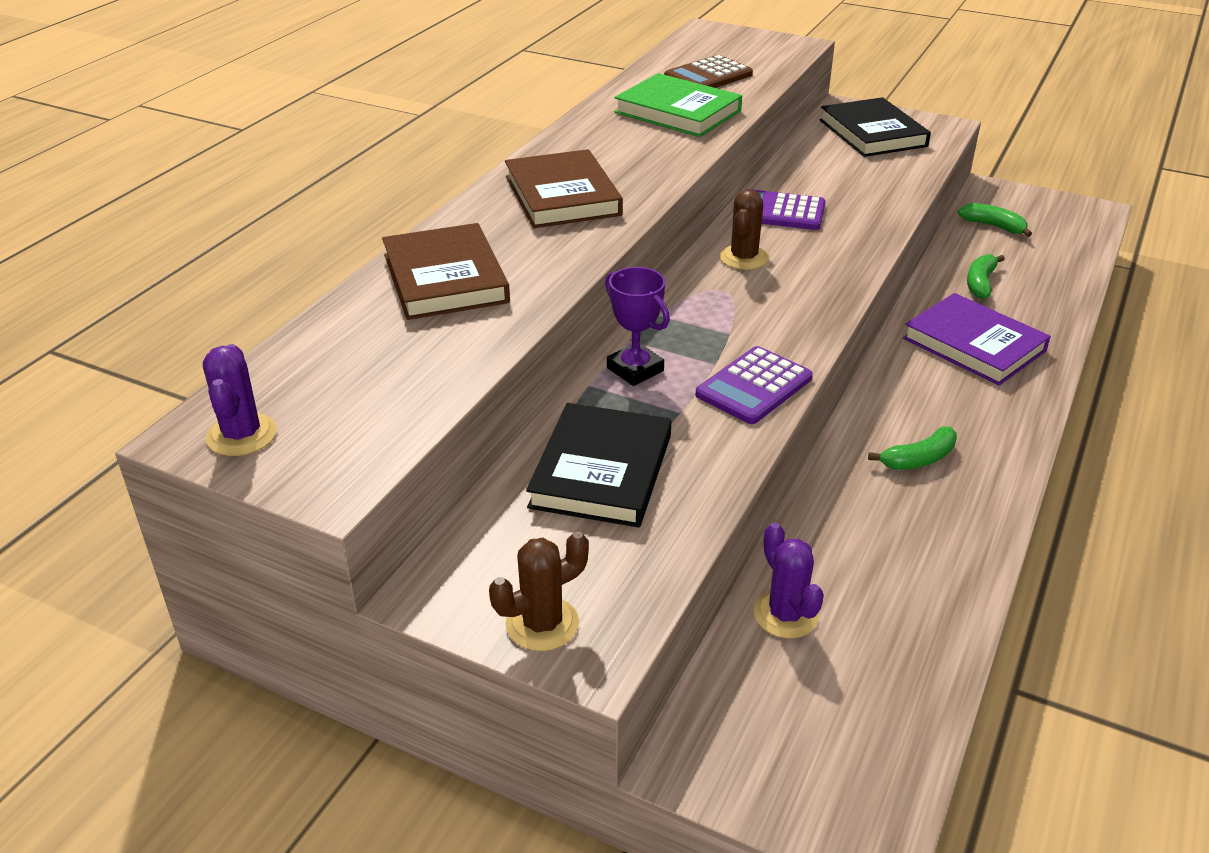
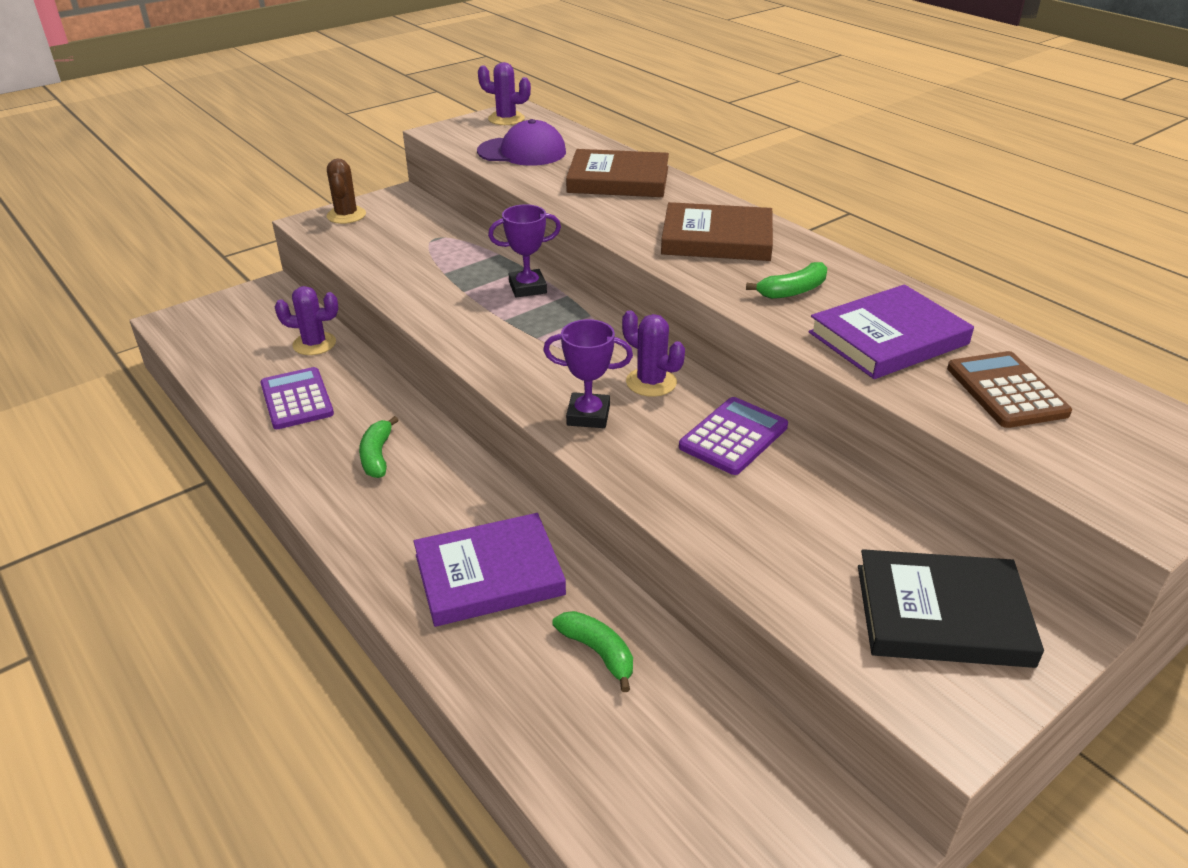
camera: 115 degrees right, 0 degrees up
(387, 375) = (522, 152): none -> purple cap
(601, 471) = (436, 253): black book -> none
(678, 112) = (888, 338): green book -> purple book
(744, 258) = (651, 382): brown cactus -> purple cactus
(754, 386) = (461, 326): purple calculator -> purple calculator (297, 399)
(822, 274) = (588, 415): none -> purple trophy
(994, 226) = (735, 763): green banana -> green banana (792, 291)

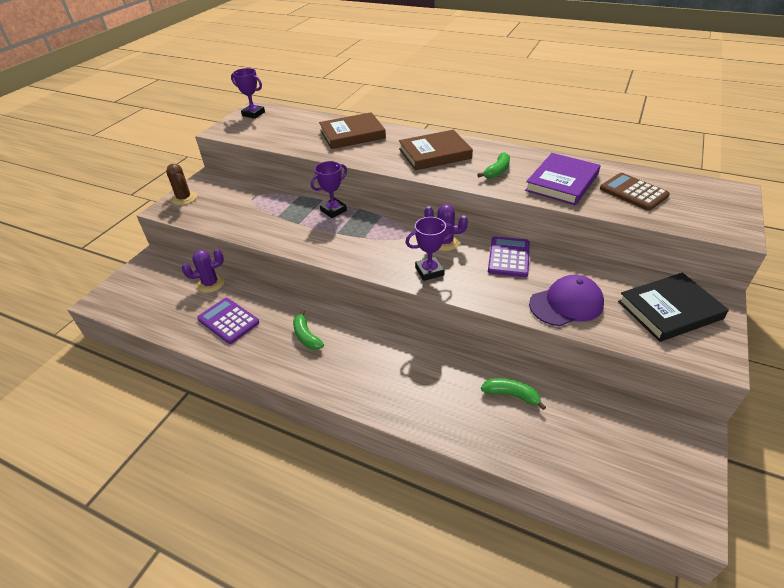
camera: 25 degrees left, 5 degrees up
(489, 575) = (424, 378): purple book -> none
(506, 119) = (253, 114): purple cactus -> purple trophy
(522, 152) = (282, 131): purple cap -> purple cap (566, 304)

